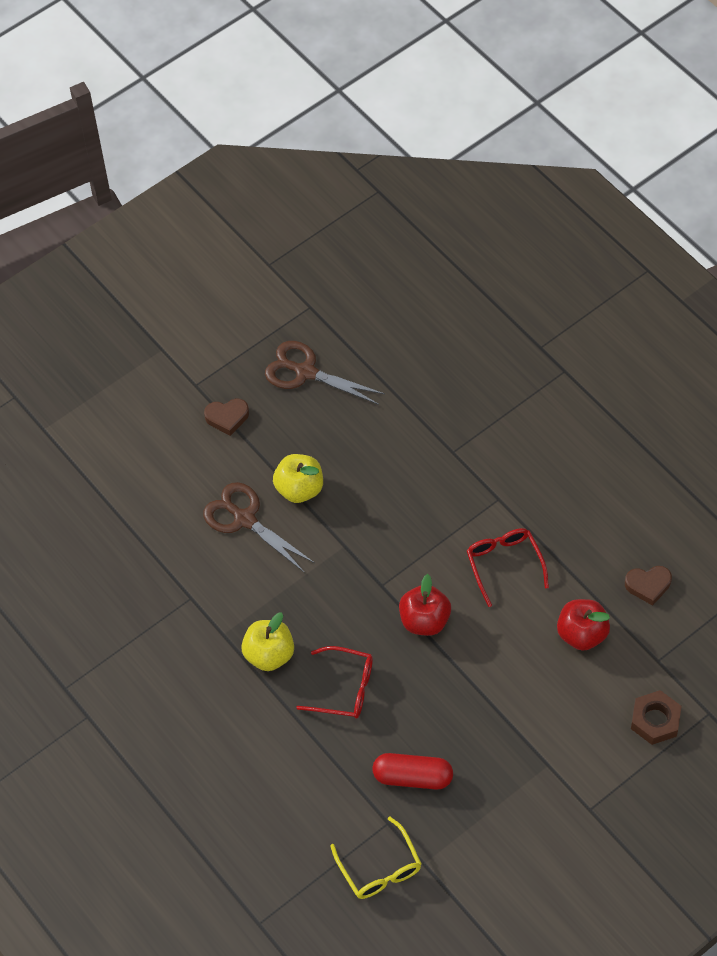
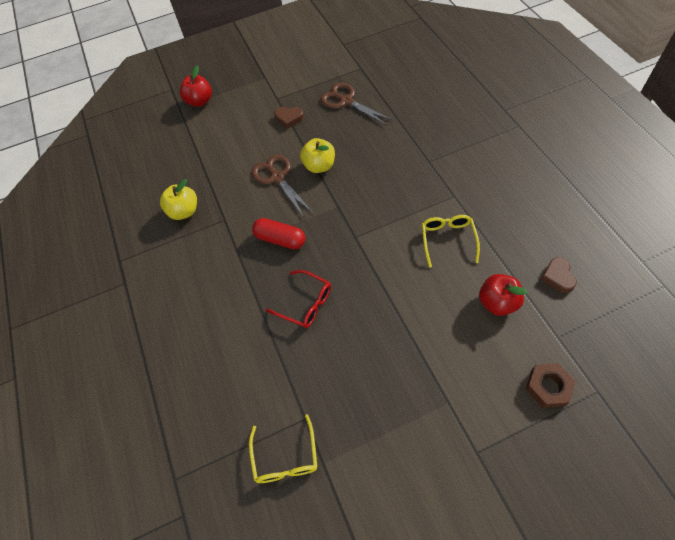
camera: 20 degrees right, 0 degrees up
(269, 654) = (261, 268): yellow apple -> yellow apple (184, 211)
(412, 777) = (335, 385): red capsule -> red capsule (280, 239)
(424, 620) = (378, 267): red apple -> red apple (200, 101)
(504, 564) = (448, 240): red glasses -> yellow glasses
(648, 585) = (558, 277): brown heart -> brown heart turned 75 degrees clockwise

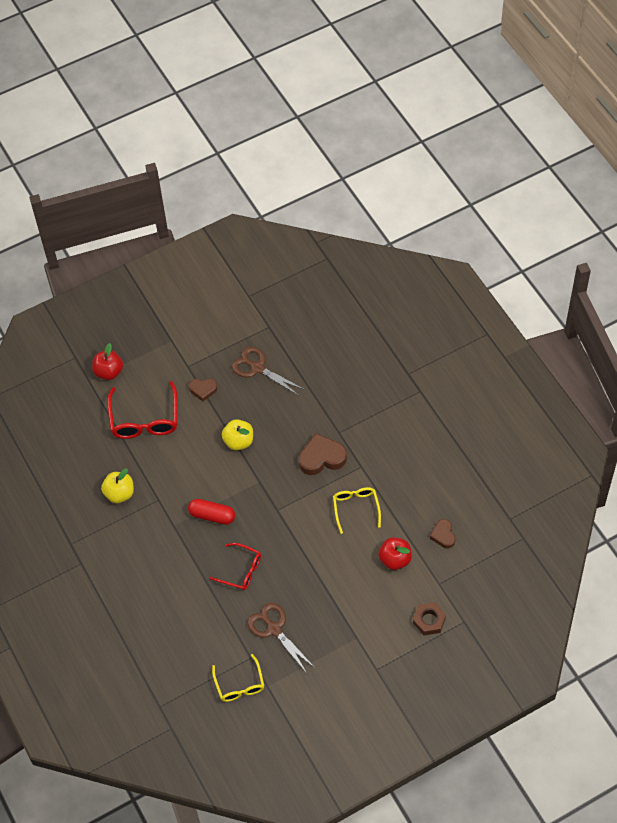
camera: 10 degrees left, 0 degrees up
(225, 143) = (144, 419): none -> red glasses
(277, 178) = (201, 455): brown scissors -> brown scissors (274, 629)
(409, 185) = (322, 458): none -> brown heart

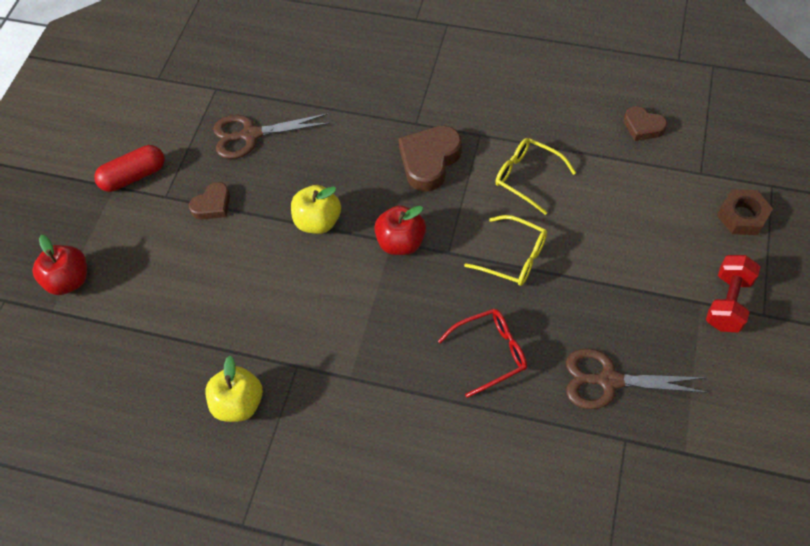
camera: 45 degrees left, 0 degrees up
(144, 419) = (176, 293): red glasses -> none
(212, 515) = (383, 324): red capsule -> red capsule (134, 176)
(239, 685) = (655, 485): yellow glasses -> yellow glasses (514, 257)
(368, 649) = (727, 302): none -> red dumbbell
(395, 559) = (630, 190): red apple -> red apple (401, 242)

